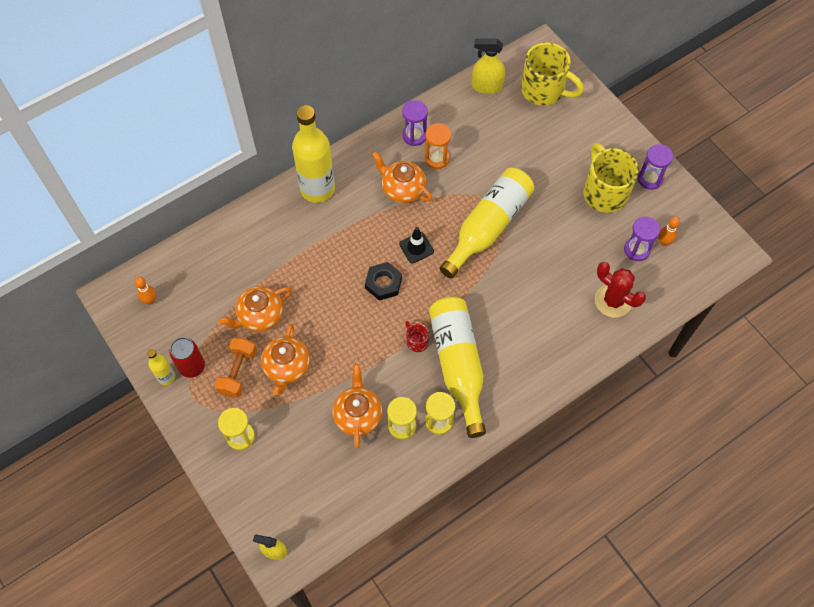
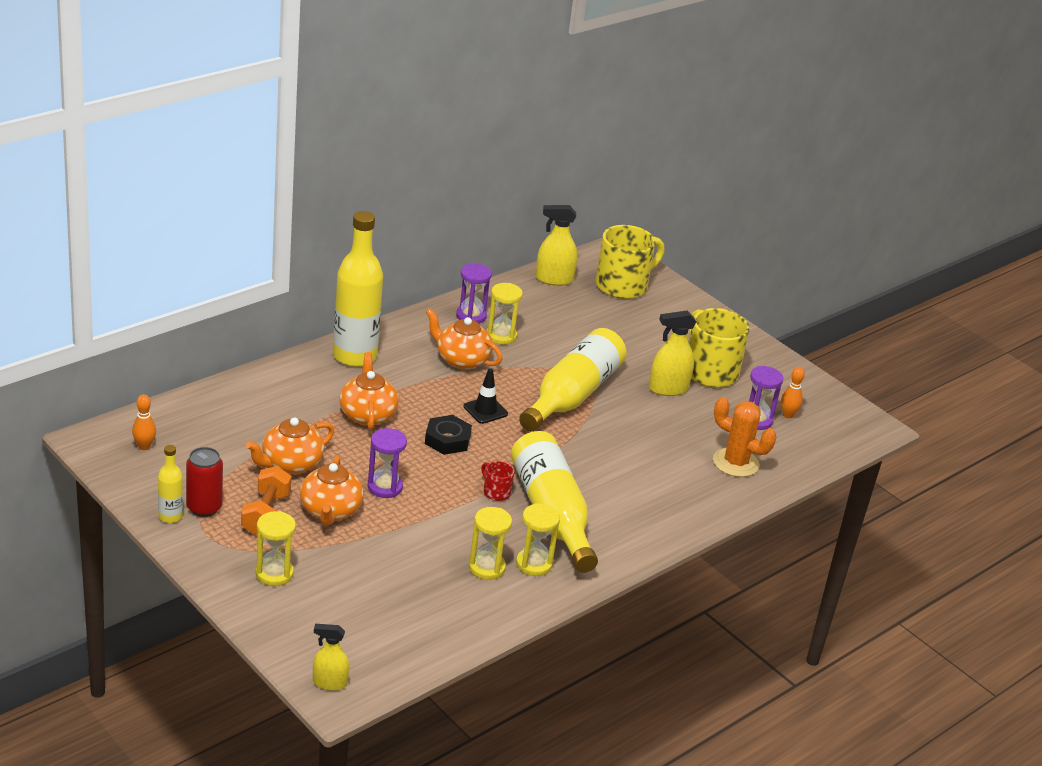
camera: 10 degrees left, 30 degrees down
(358, 415) = (428, 556): orange teapot -> orange teapot (367, 414)
(437, 158) = (501, 336): orange hourglass -> yellow hourglass
(544, 90) = (623, 285): yellow mug -> yellow mug turned 60 degrees counterclockwise
(567, 215) = (668, 389): none -> yellow spray bottle
(613, 301) = (735, 463): red cactus -> orange cactus
(649, 179) = (761, 362): purple hourglass -> purple hourglass (385, 487)

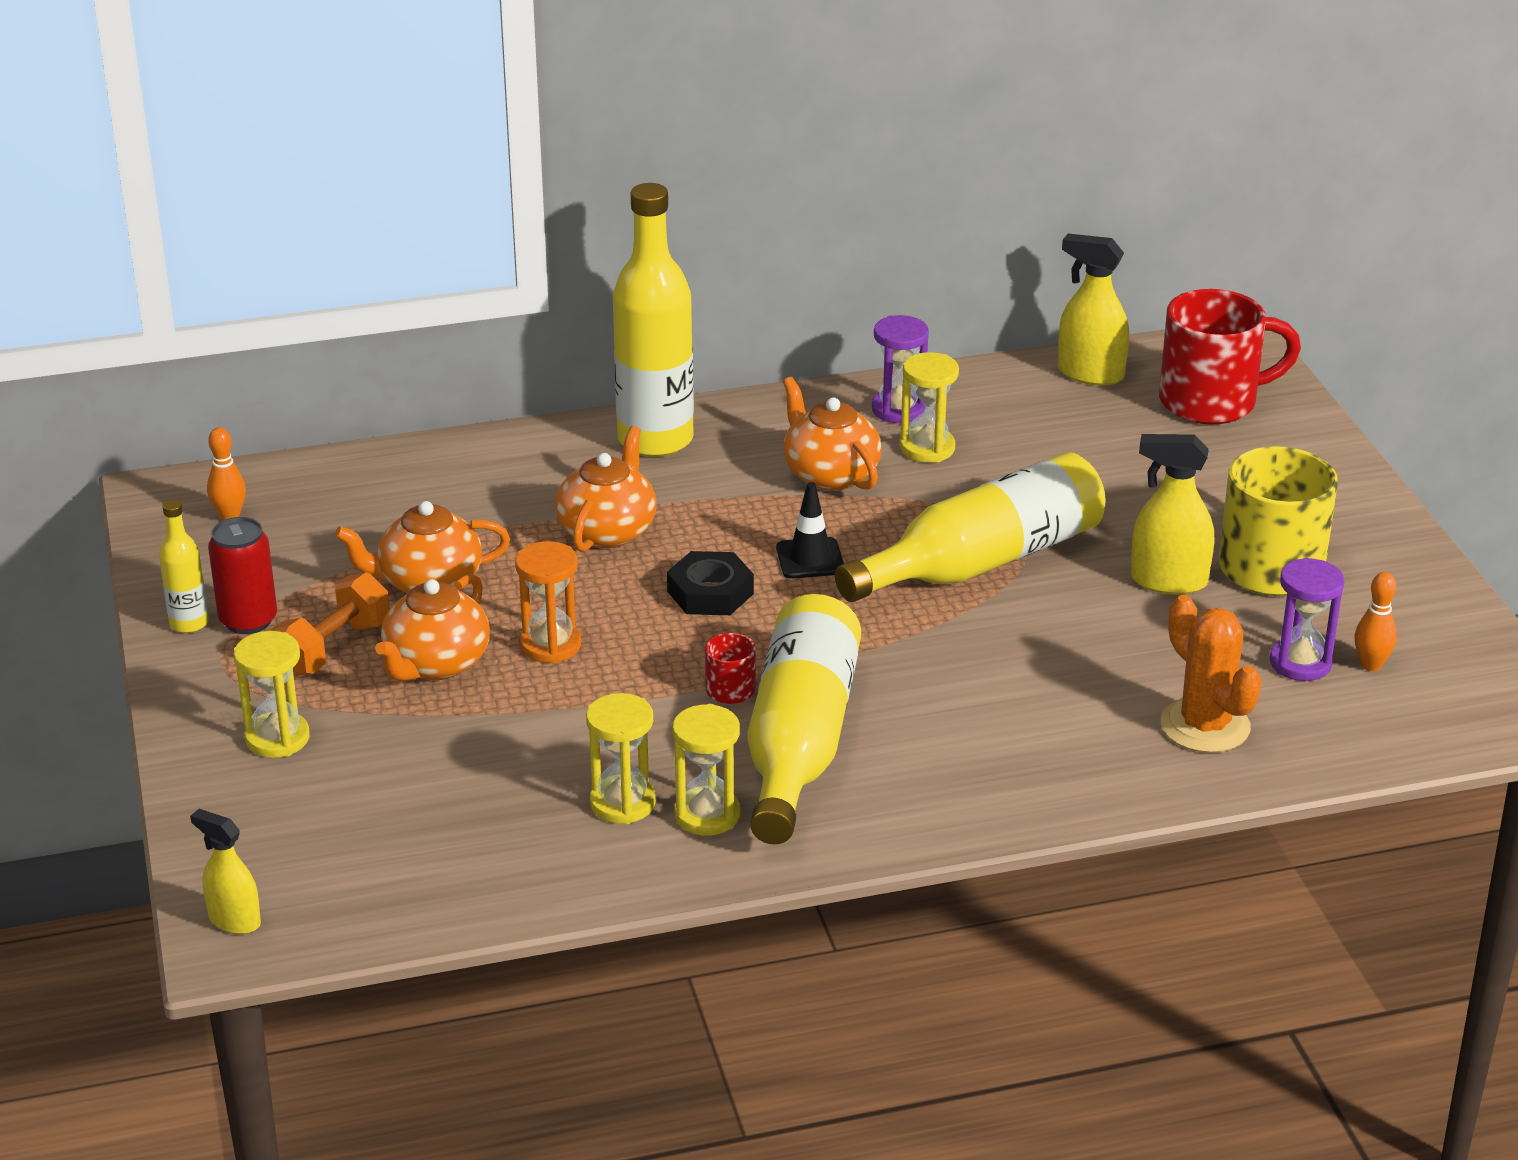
camera: 30 degrees right, 0 degrees up
(385, 487) = (550, 645): purple hourglass -> orange hourglass
(623, 285) = (1211, 402): yellow mug -> red mug

